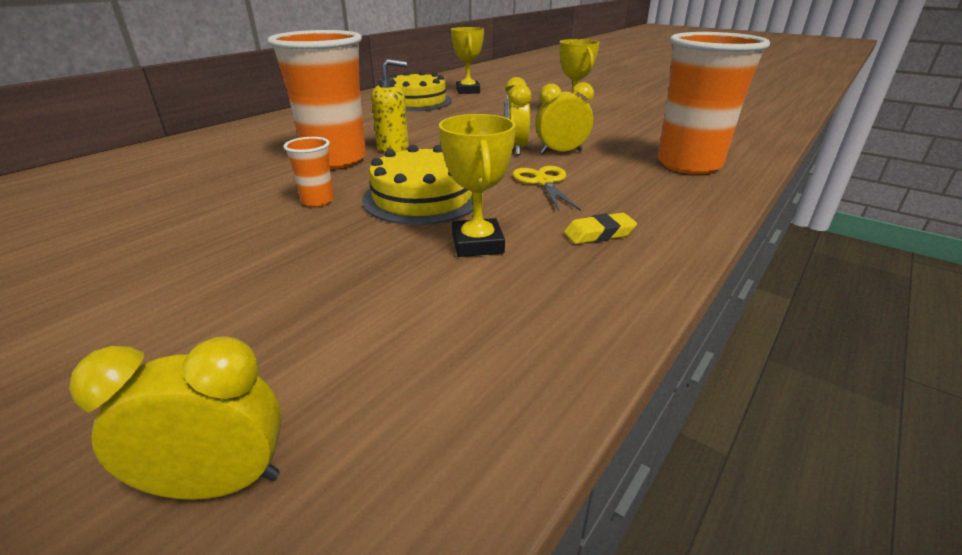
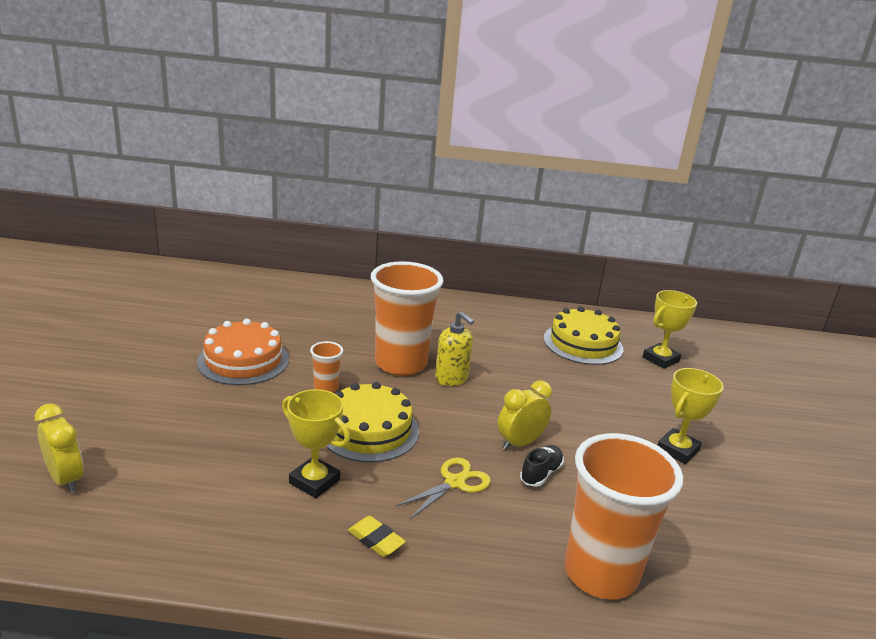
camera: 55 degrees right, 5 degrees down
(172, 235) = (243, 360): none -> orange cake
(477, 244) = (314, 481): yellow trophy -> yellow trophy turned 75 degrees clockwise
(561, 152) = (541, 474): yellow clock -> black shoe

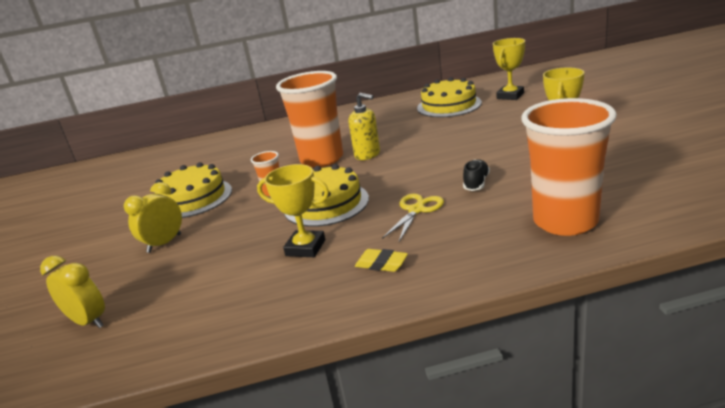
camera: 10 degrees left, 0 degrees up
(243, 360) = (193, 198): orange cake -> yellow cake
(520, 443) = (447, 172): yellow clock -> yellow clock (164, 243)

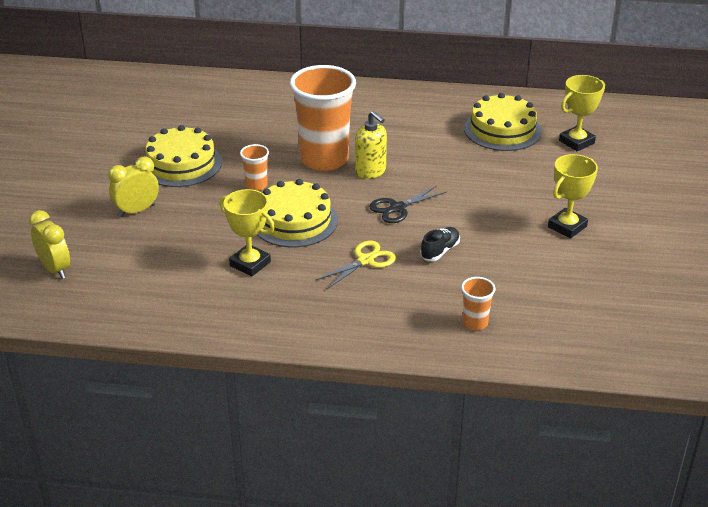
camera: 15 degrees right, 10 degrees up
(381, 264) = (299, 305): yellow eraser -> none
(411, 168) = (397, 208): none -> black scissors
(565, 221) = (475, 323): orange cup -> orange cup, size x0.44

